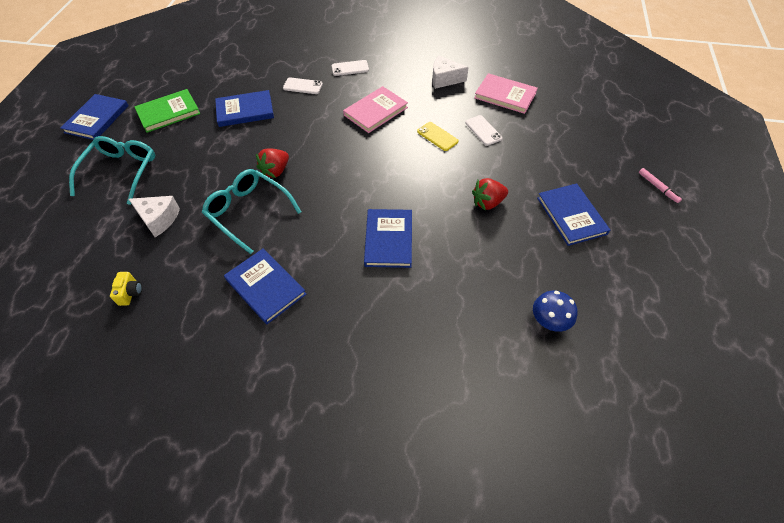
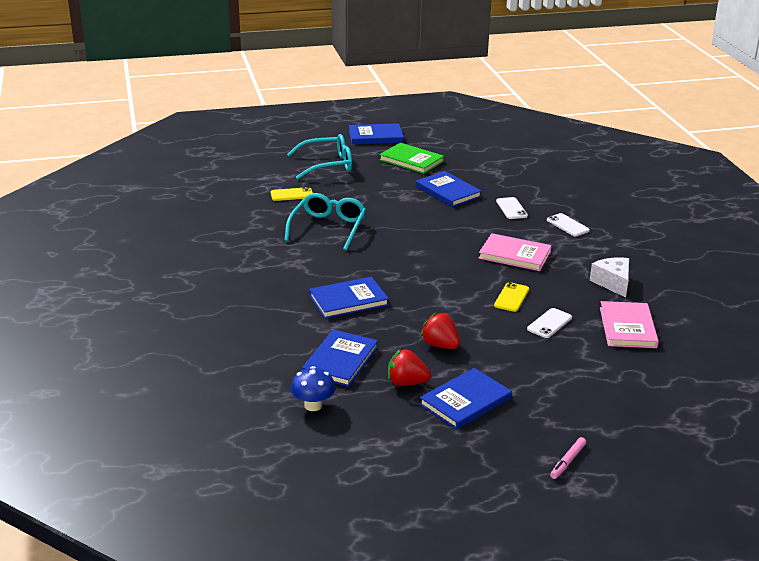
camera: 65 degrees right, 25 degrees down
(130, 293) = (217, 207): yellow camera -> none
(158, 219) = (291, 195): white cheese -> yellow phone
(265, 287) = (257, 257): blue book -> blue book (340, 360)
(275, 171) = (385, 226): red strawberry -> red strawberry (406, 383)

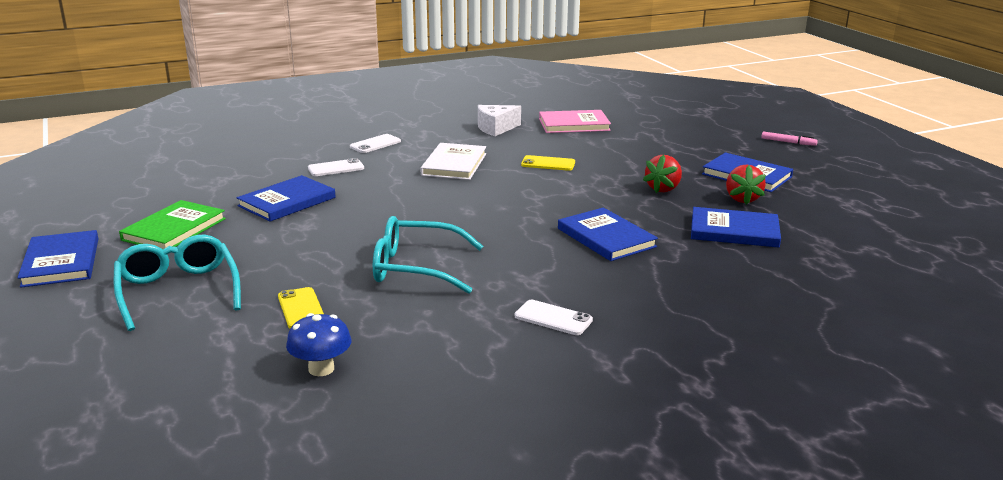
camera: 100 degrees left, 5 degrees down
(313, 405) = (825, 236): blue mushroom -> blue mushroom (321, 369)
(514, 255) = (454, 164): pink book -> white book
(549, 323) = (587, 149): white phone -> white phone (553, 318)

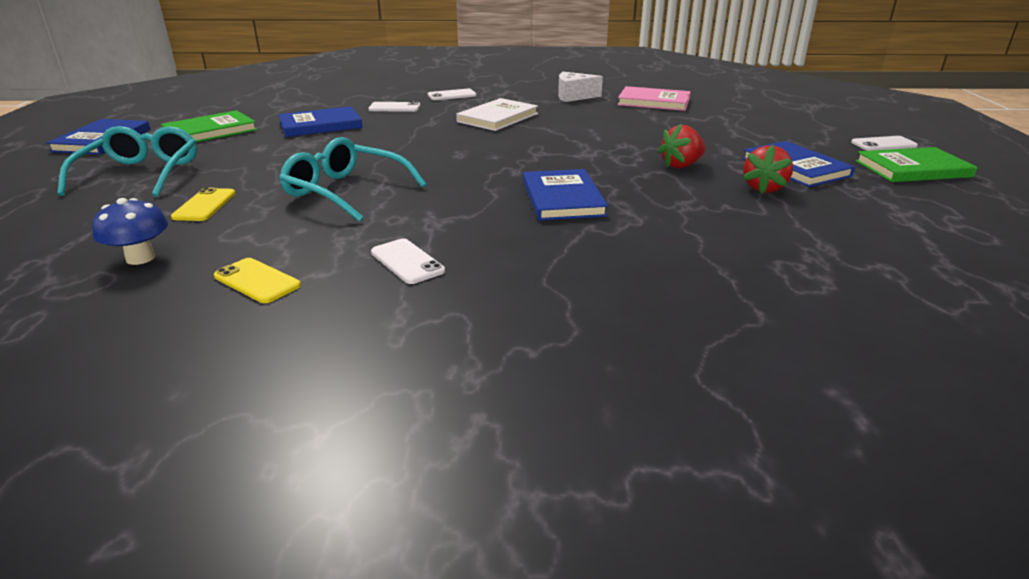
camera: 25 degrees right, 5 degrees up
(548, 164) = (586, 128): yellow phone -> yellow phone (257, 281)
(734, 231) = (717, 217): blue book -> none
(788, 142) = (883, 144): pink marker -> white phone
(825, 162) = (913, 169): none -> green book

